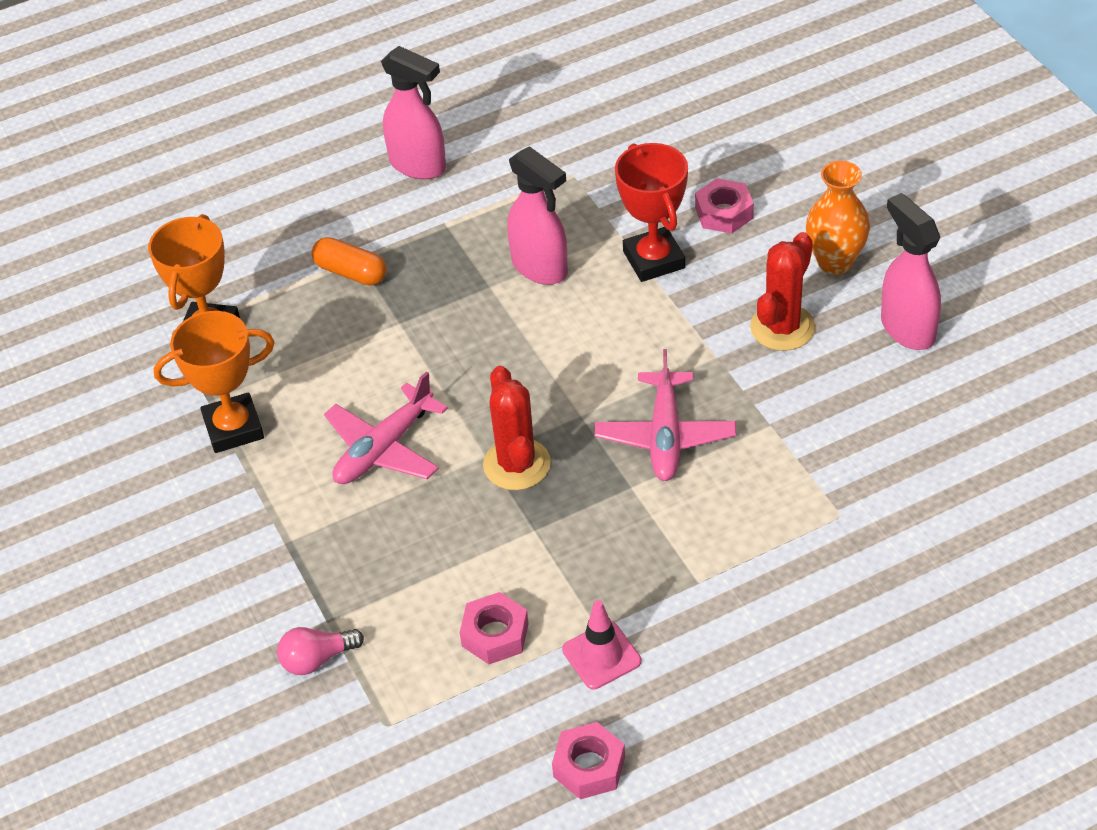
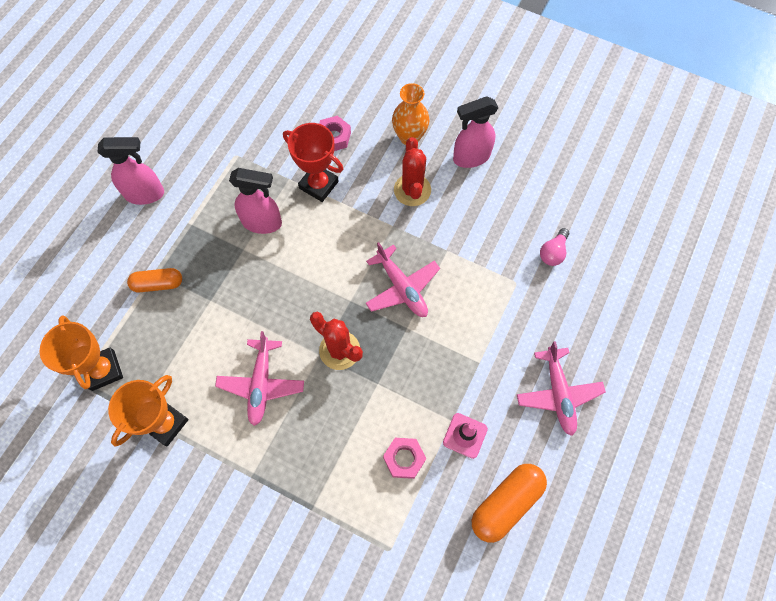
camera: 40 degrees left, 20 degrees up
(317, 659) = (323, 536): pink light bulb -> pink light bulb (553, 252)
(589, 767) = (506, 503): pink nut -> orange capsule
(781, 683) = (558, 394): none -> pink plane
(907, 328) = (471, 157): pink spray bottle -> pink spray bottle turned 45 degrees counterclockwise

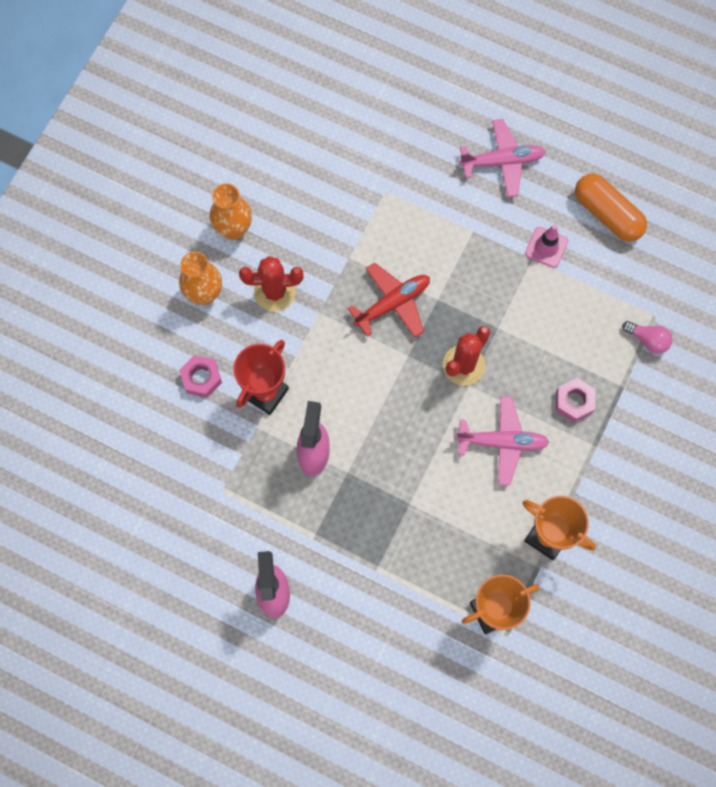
camera: 90 degrees left, 5 degrees up
(158, 284) = (390, 563): orange capsule -> none
(402, 288) = (393, 303): pink plane -> red plane
(404, 459) = (571, 303): pink nut -> pink nut (574, 402)
(471, 157) = (234, 229): pink spray bottle -> orange vase
(553, 252) = (352, 154): pink light bulb -> pink light bulb (647, 340)

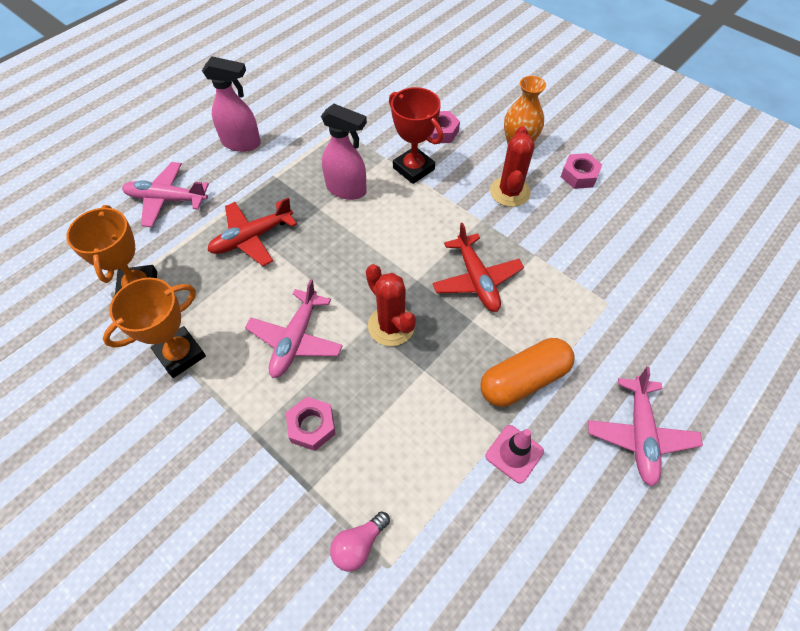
camera: 105 degrees right, 15 degrees down
(234, 229) = (579, 175): orange vase -> pink nut
(378, 639) = (166, 199): none -> pink plane
(403, 526) = (251, 238): none -> red plane
(607, 214) = (550, 550): orange capsule -> orange capsule (523, 380)

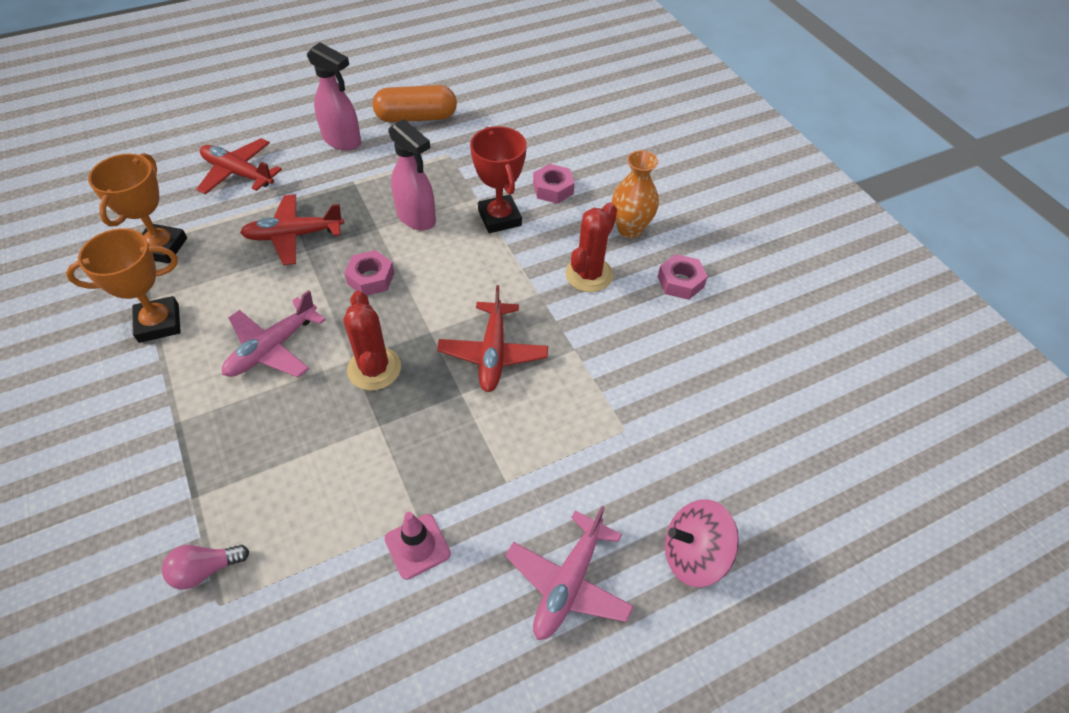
camera: 20 degrees right, 5 degrees down
(166, 199) = (238, 173): pink plane -> red plane
(311, 426) = (234, 437): pink nut -> pink nut (370, 278)
(523, 380) = (476, 475): orange capsule -> orange capsule (416, 117)
(710, 377) = (693, 554): none -> pink spinning top

